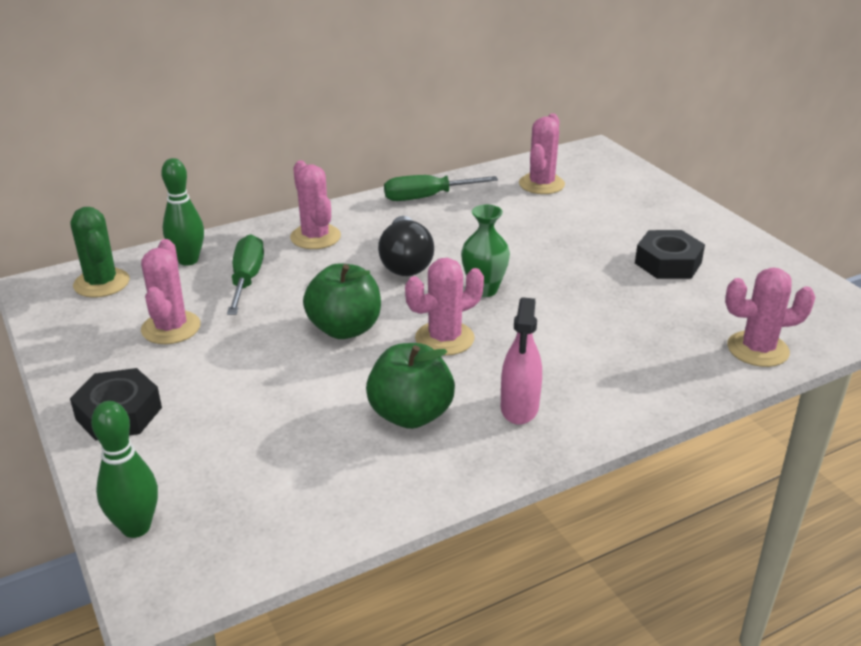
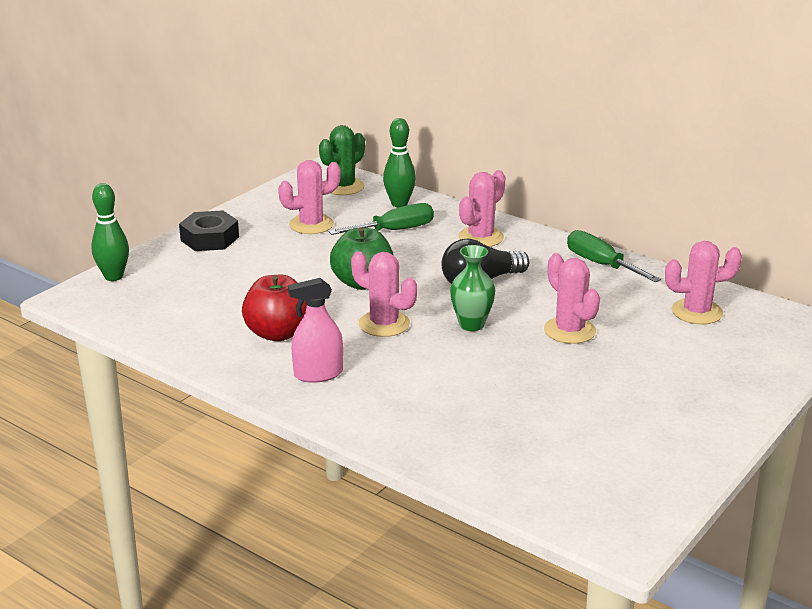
camera: 65 degrees right, 5 degrees down
(410, 415) = (278, 333): green apple -> red apple
(668, 263) = (613, 406): black nut -> none
(757, 349) = (499, 477): pink cactus -> pink cactus (569, 331)

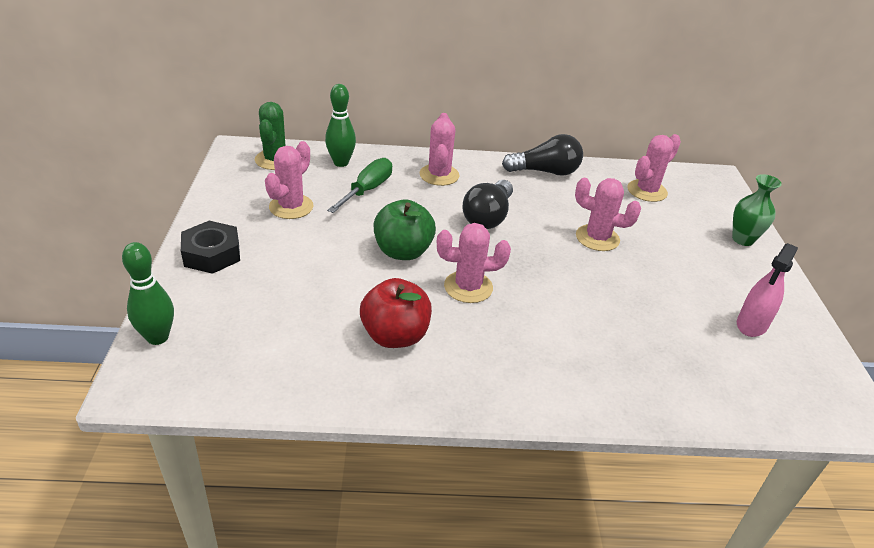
camera: 40 degrees left, 10 degrees up
(318, 374) = (479, 365): pink spray bottle -> pink spray bottle (751, 324)
(471, 324) = (530, 260): green vase -> green vase (742, 239)
(601, 264) = (545, 172): green screwdriver -> black light bulb

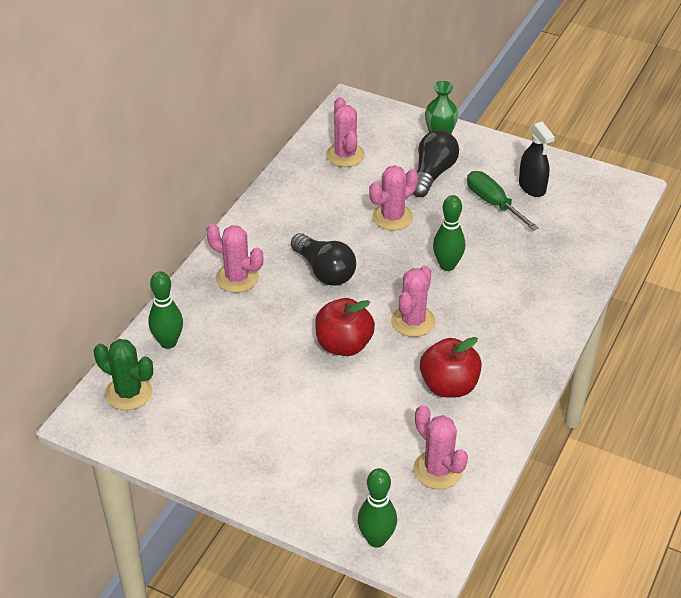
camera: 60 degrees left, 5 degrees up
(212, 254) = (274, 479): black nut -> none
(291, 207) = (227, 402): pink cactus -> pink cactus (438, 470)
(367, 190) = (231, 338): green screwdriver -> green screwdriver (493, 203)
(403, 251) = (344, 345): green apple -> red apple
(545, 172) = (276, 204): black light bulb -> black light bulb (432, 174)
(567, 290) = (447, 265): none -> green bowling pin
(751, 324) = (532, 187): pink spray bottle -> black spray bottle

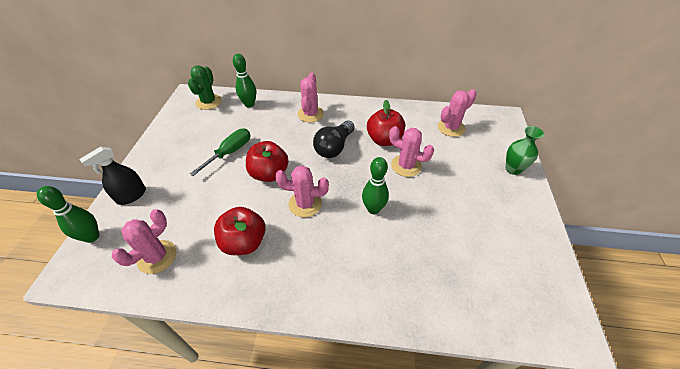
camera: 70 degrees right, 5 degrees up
(335, 221) = (384, 140): none -> red apple
(432, 174) = (468, 175): black light bulb -> none
(493, 203) = (463, 221): green screwdriver -> green screwdriver (230, 152)
(532, 187) = (504, 243): black spray bottle -> black spray bottle (131, 196)

